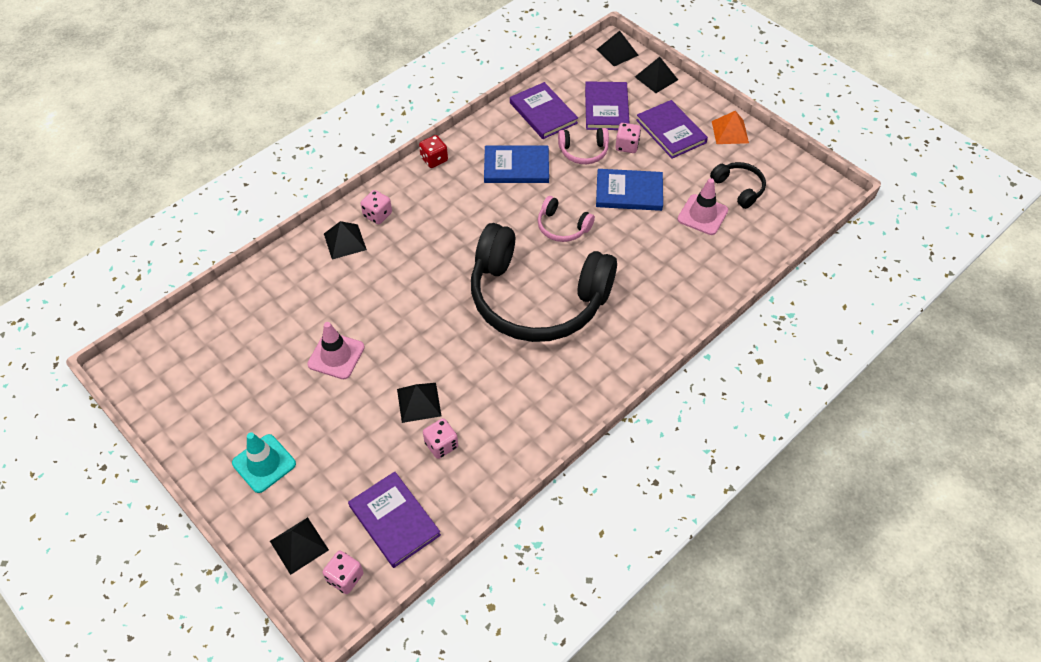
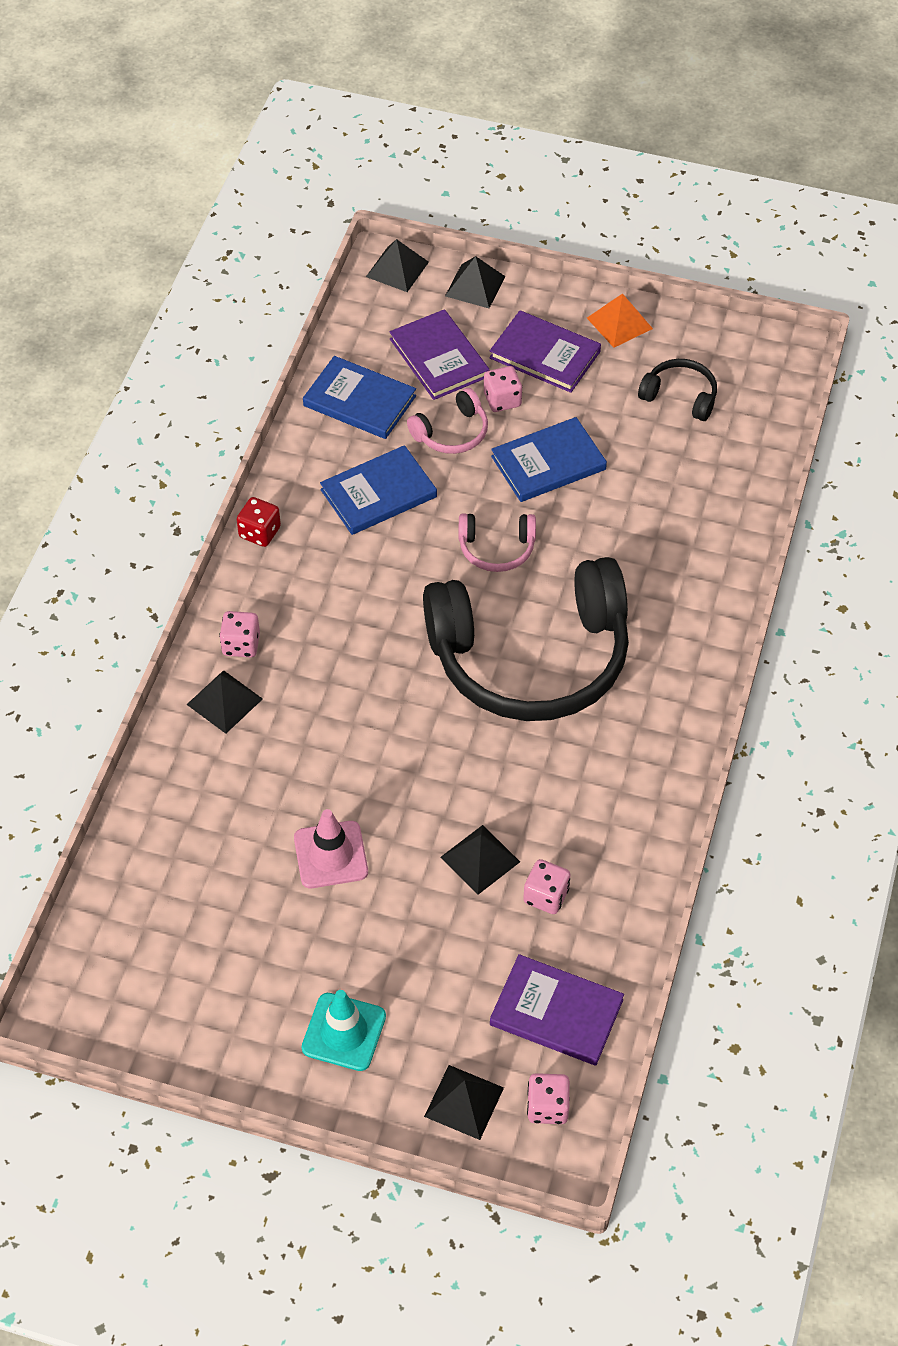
camera: 30 degrees left, 0 degrees up
(543, 113) = (359, 401): purple book -> blue book
(702, 215) = (659, 452): pink traffic cone -> none

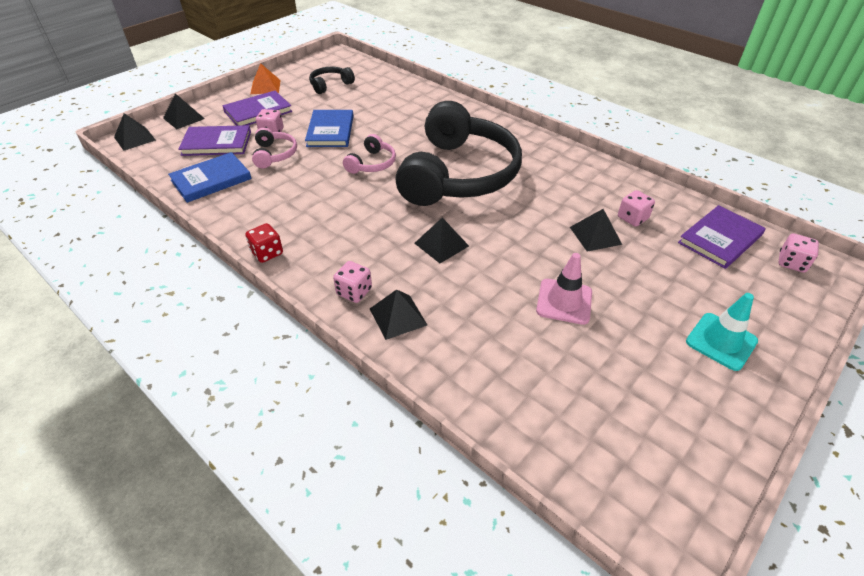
camera: 65 degrees left, 10 degrees down
(378, 493) = (289, 193): blue book -> none
(464, 1102) = (786, 298): black pyramid -> black pyramid (441, 244)

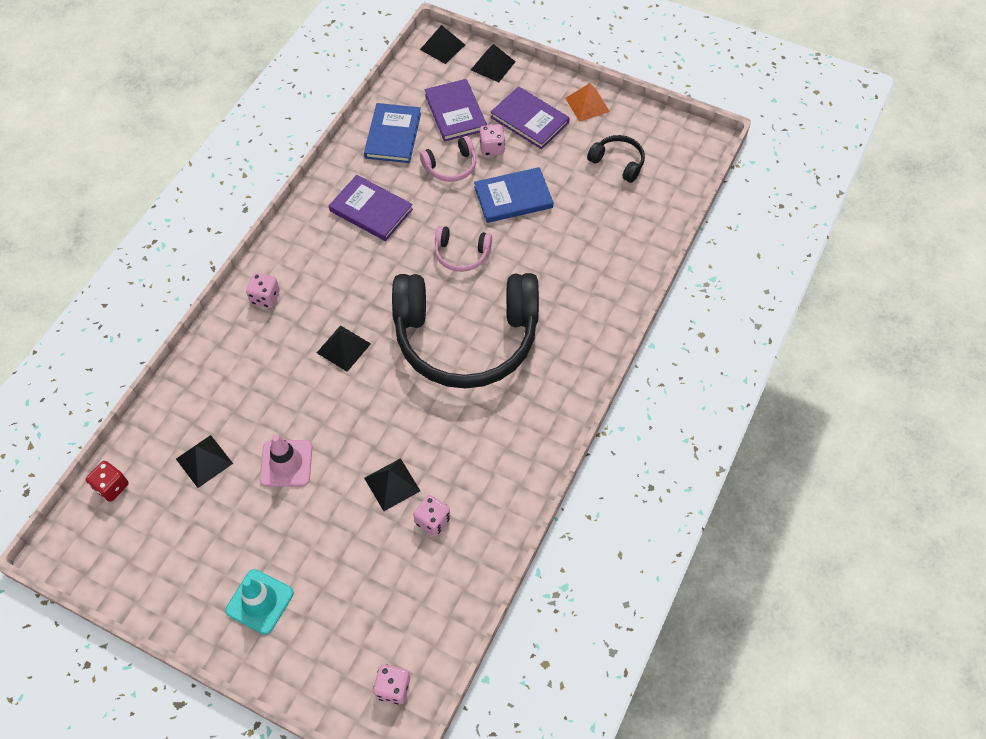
camera: 75 degrees right, 15 degrees up
(211, 180) = (393, 135): blue book -> blue book turned 60 degrees clockwise
(267, 253) = (300, 219): red dice -> red dice (111, 486)
(398, 316) = (242, 337): black pyramid -> black pyramid (204, 461)
(720, 239) = (418, 613): purple book -> purple book (371, 210)

